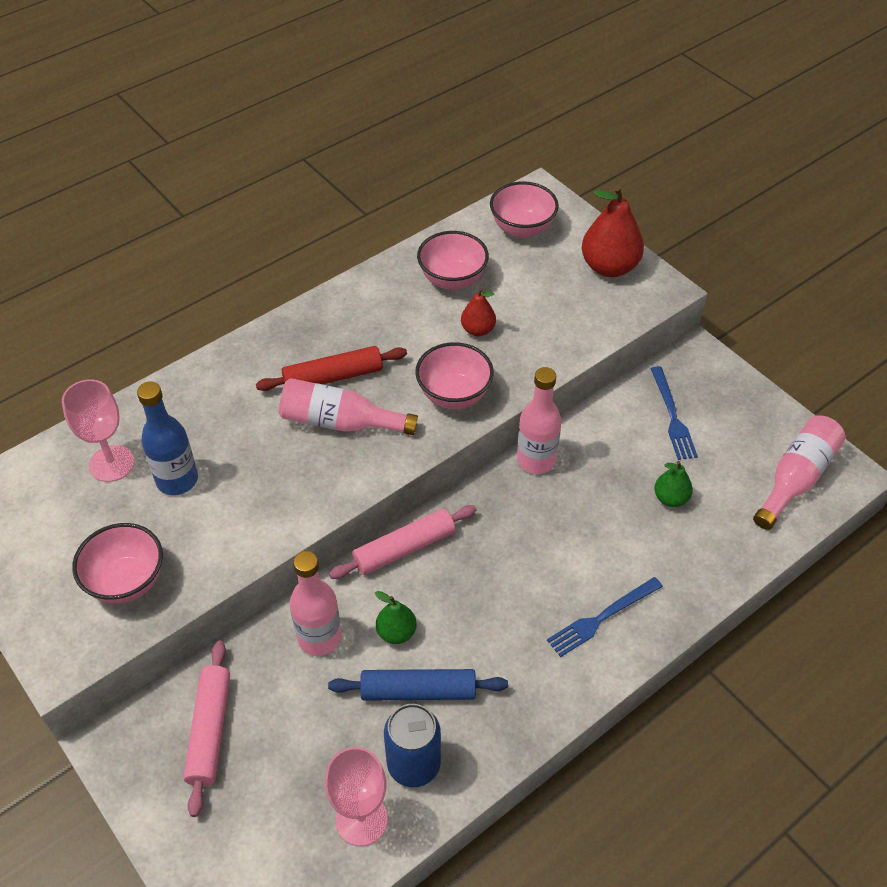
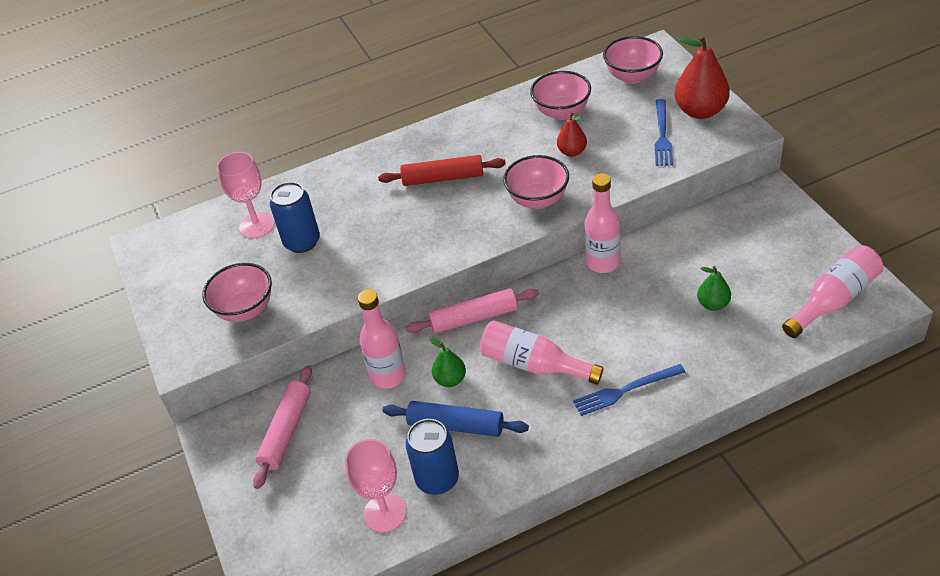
camera: 20 degrees right, 5 degrees down
(177, 480) = (302, 242): blue bottle -> blue can
(340, 423) = (439, 212): pink bottle -> pink bottle (534, 365)
(672, 416) = (733, 239): blue fork -> blue fork (662, 135)

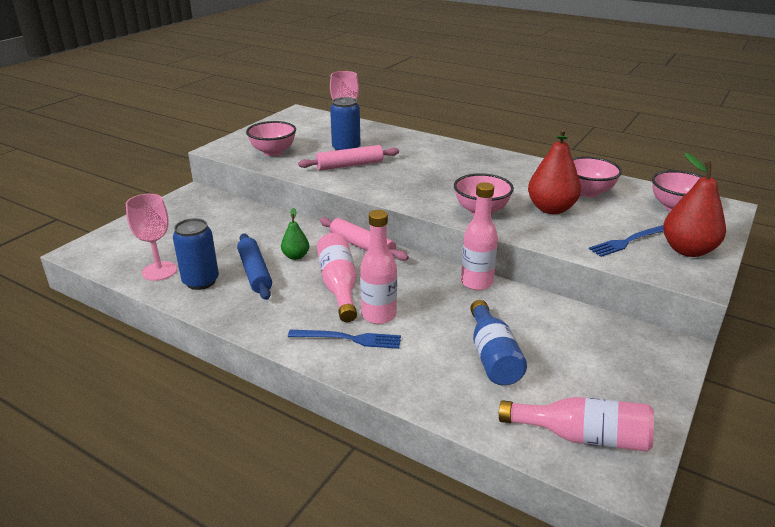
camera: 50 degrees right, 15 degrees down
(286, 431) = (208, 215): pink rolling pin -> pink rolling pin (349, 165)
(388, 375) = (280, 232): pink bottle -> pink bottle (379, 315)
(443, 178) = (458, 172): red rolling pin -> none
(572, 152) = (551, 209): red pear -> red pear, size x1.82
(625, 390) = (349, 339): blue fork -> blue fork turned 150 degrees clockwise
(713, 304) = (492, 356): green pear -> blue bottle

